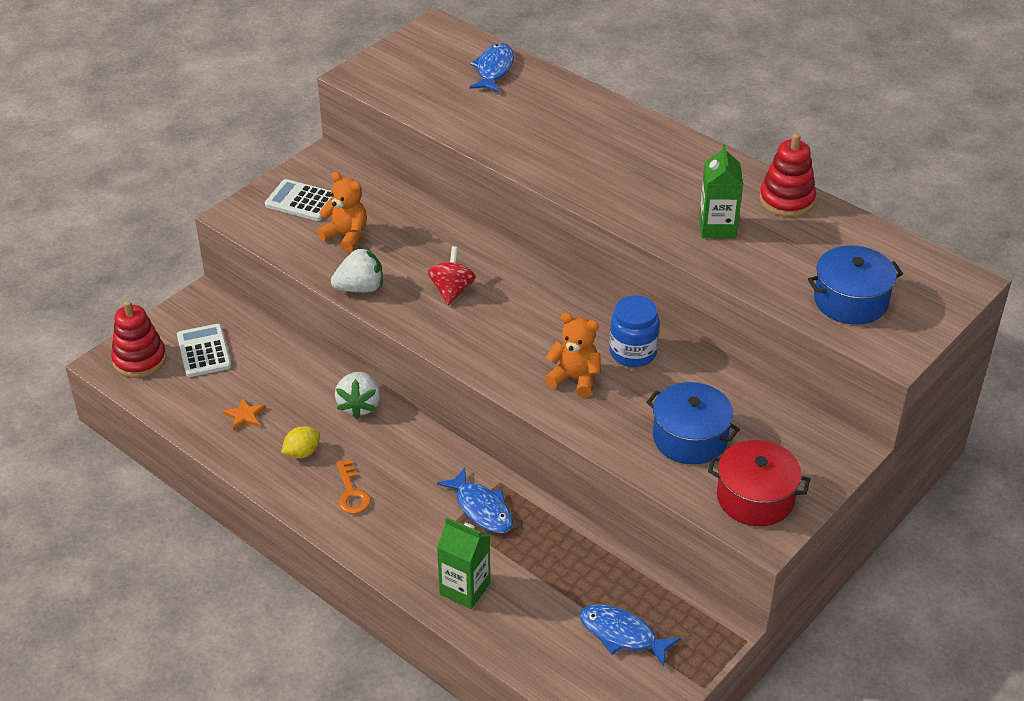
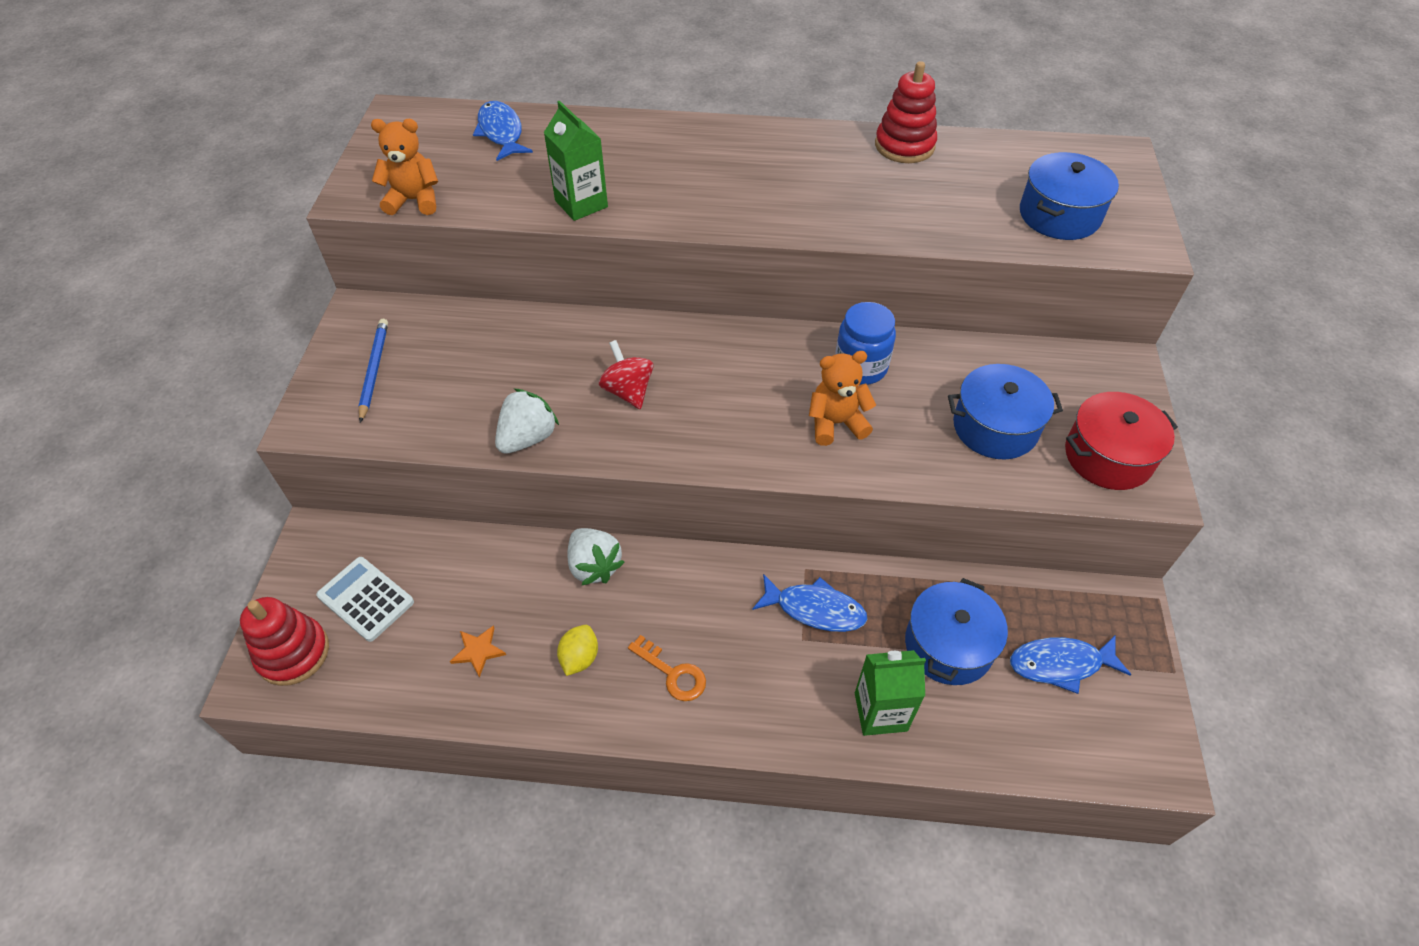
camera: 35 degrees left, 10 degrees up
(301, 201) = (374, 370): white calculator -> blue pencil
(346, 236) = (460, 386): orange teddy bear -> orange teddy bear (414, 200)
(553, 579) = (948, 645): none -> blue pot
(717, 227) = (875, 198): green carton -> green carton (581, 204)

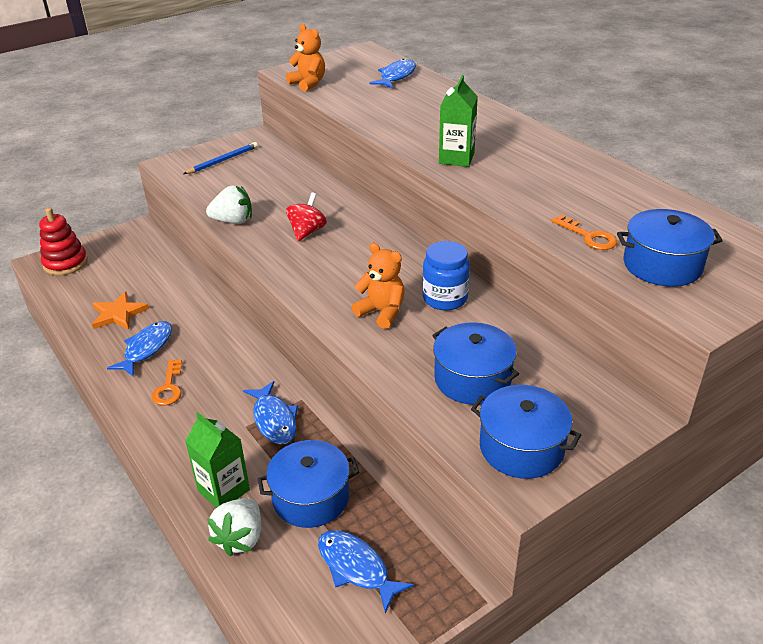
camera: 50 degrees right, 15 degrees down
(365, 599) = (116, 264): white calculator -> none
(478, 651) = (118, 314): orange star -> orange star, size x1.57
(579, 658) = (146, 348): yellow lemon -> blue fish
(581, 204) = (377, 119): green carton -> green carton (456, 158)
(594, 566) = (213, 320): white strawberry -> white strawberry (240, 538)
(904, 146) = (619, 180): red stacking toy -> none
(975, 222) = (589, 236): none -> orange key
(1108, 456) = (521, 447): red pot -> blue pot

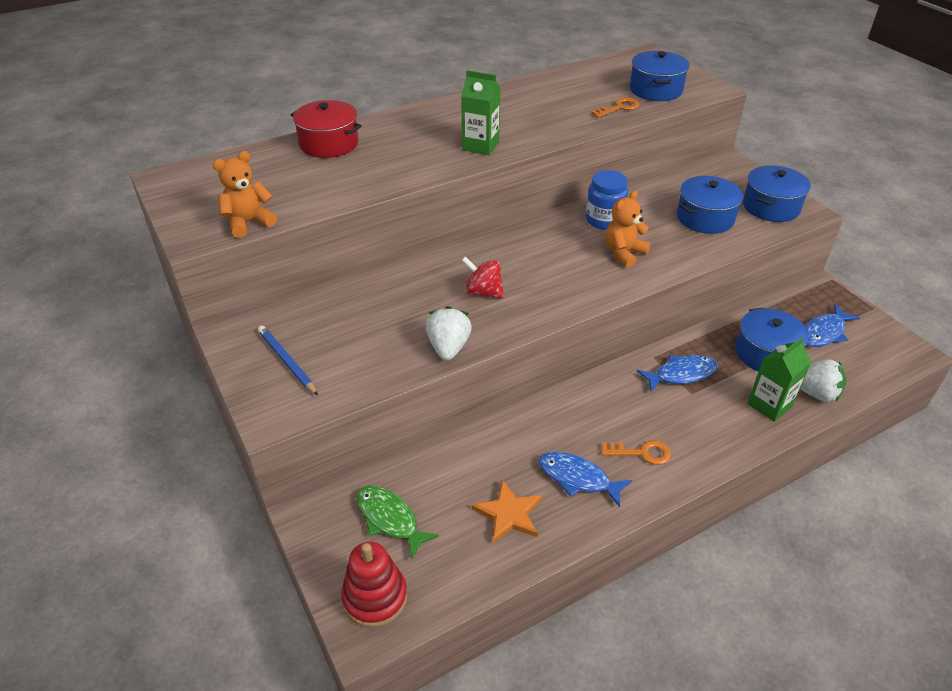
camera: 85 degrees left, 5 degrees up
(127, 261) = (390, 519): none -> green fish
(396, 76) = (265, 163): blue fish -> none
(436, 94) = (329, 144): none -> red pot

